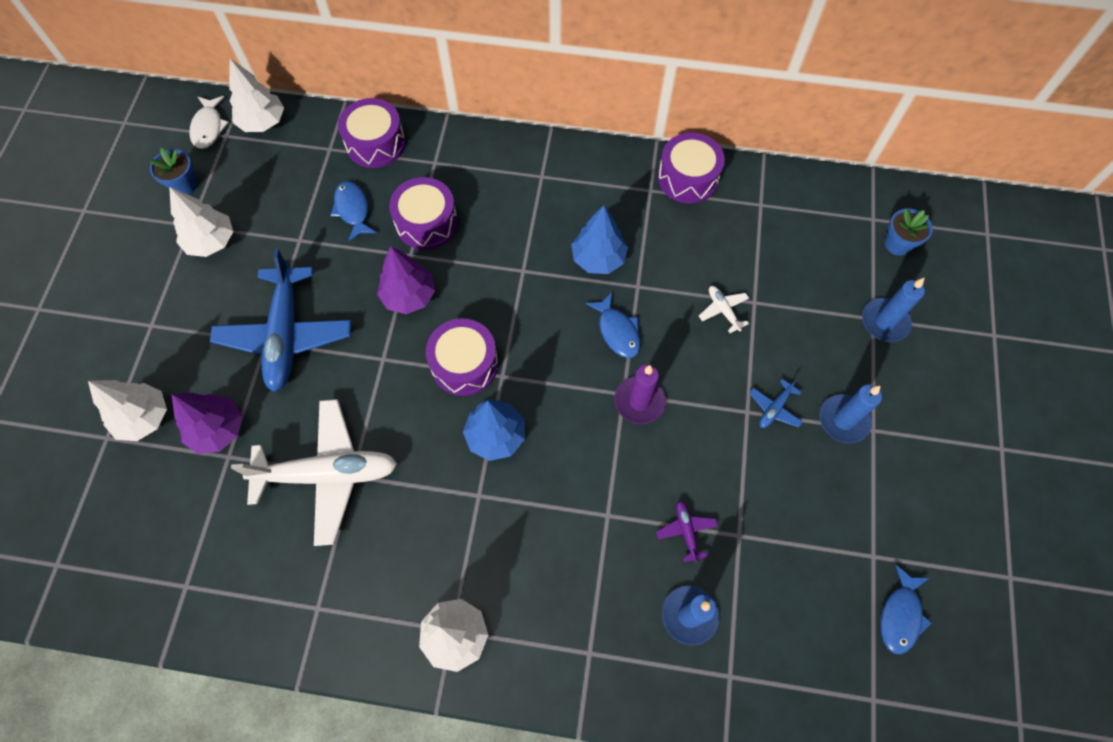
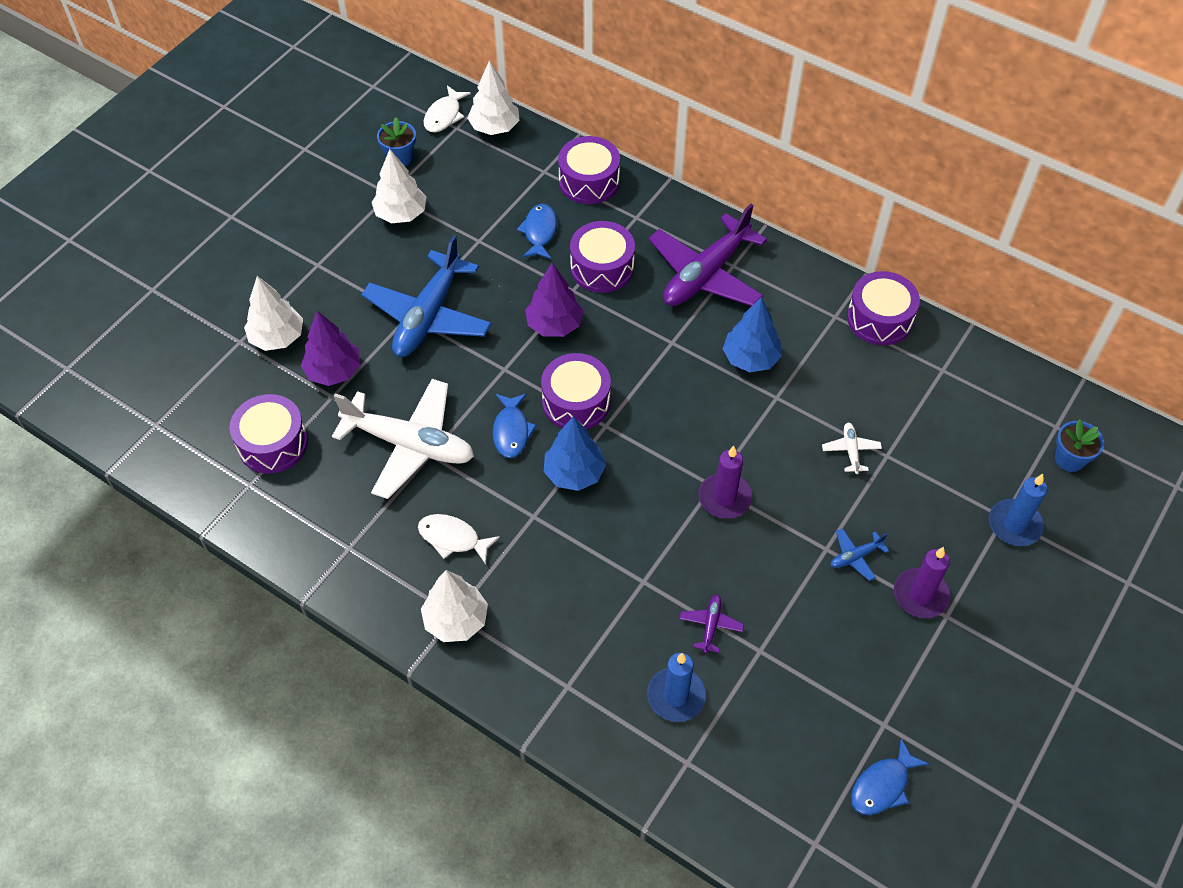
camera: 25 degrees right, 10 degrees down
(190, 532) = (273, 443): none -> purple drum
(413, 553) = (453, 538): none -> white fish
(522, 194) = (705, 274): none -> purple plane
(617, 331) = (735, 429): blue fish -> blue fish (511, 431)
(843, 420) = (920, 595): blue candle -> purple candle

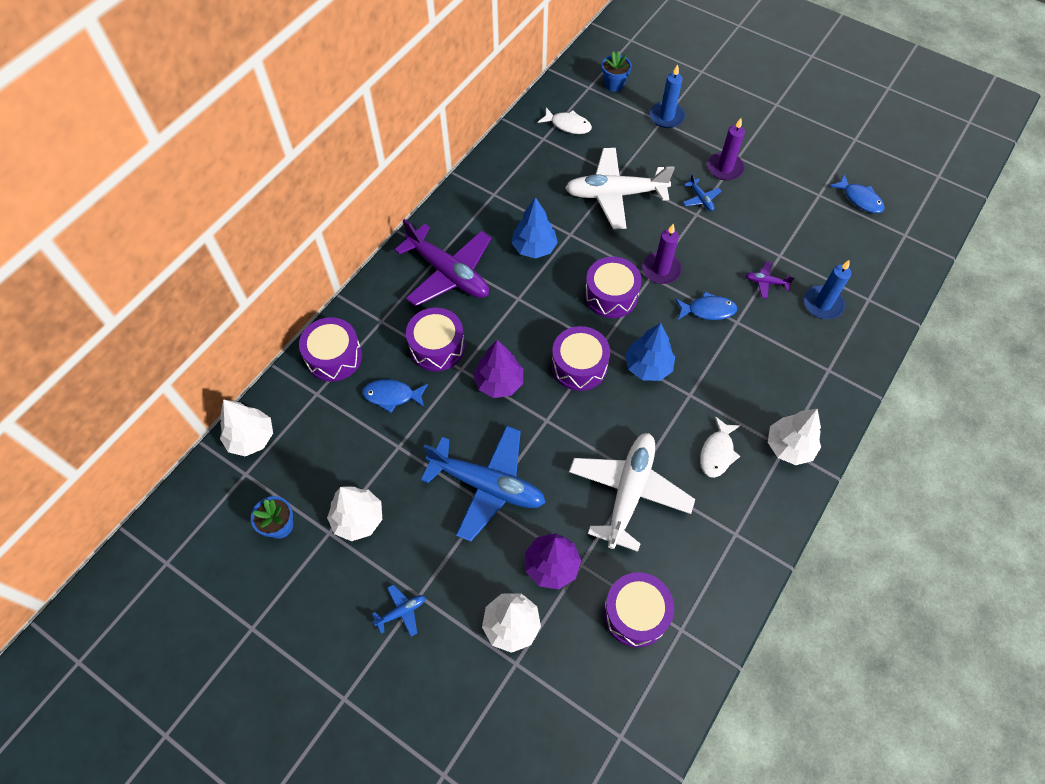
camera: 90 degrees left, 5 degrees up
(303, 252) = (401, 612): none -> blue plane
(444, 115) = (226, 486): white fish -> white fish (568, 125)
(511, 431) = (610, 412): blue fish -> blue fish (708, 310)
(851, 451) = (615, 194): white plane -> white plane, size x2.44
(879, 319) = (496, 168): purple drum -> purple drum (611, 295)

